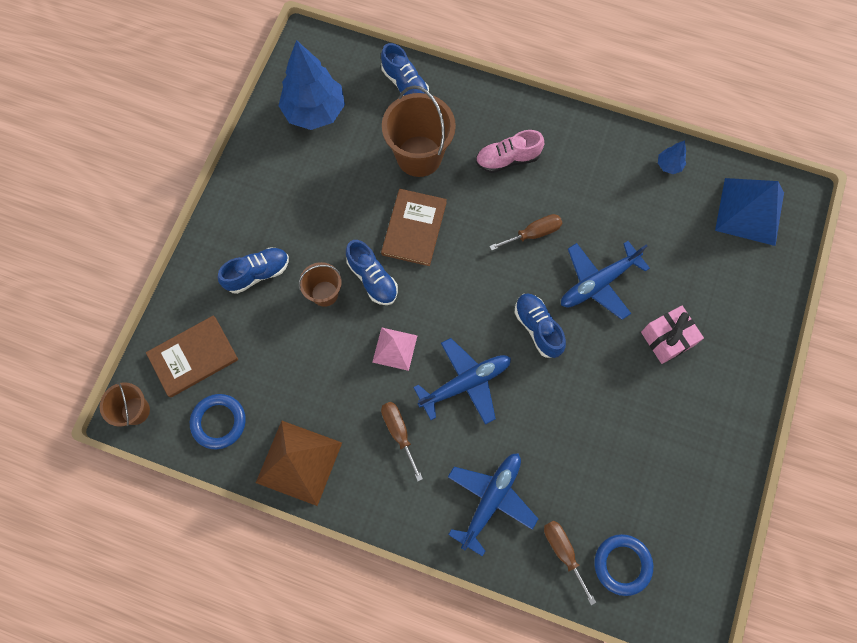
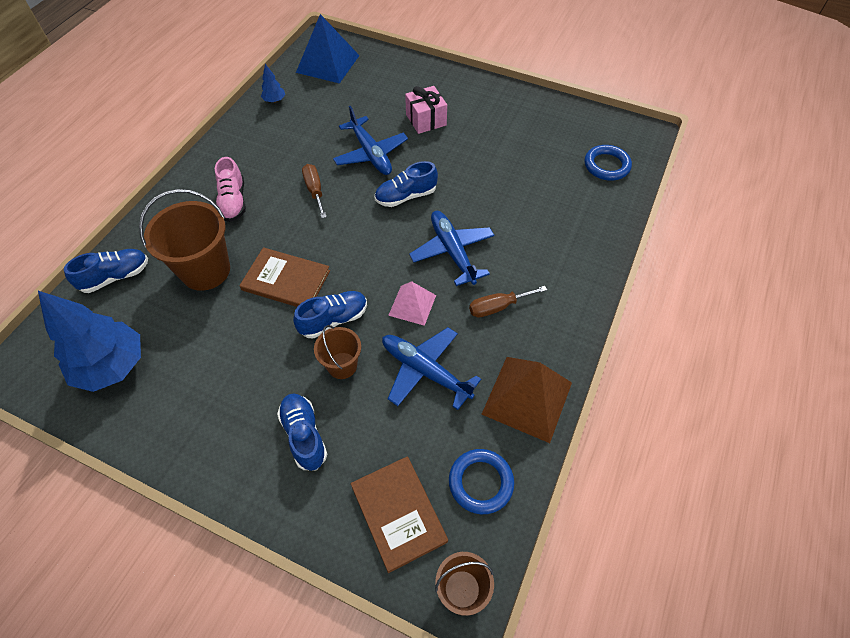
camera: 85 degrees left, 15 degrees down
(490, 500) = (560, 242): blue plane -> blue plane (425, 371)
(563, 552) = (600, 199): brown screwdriver -> none

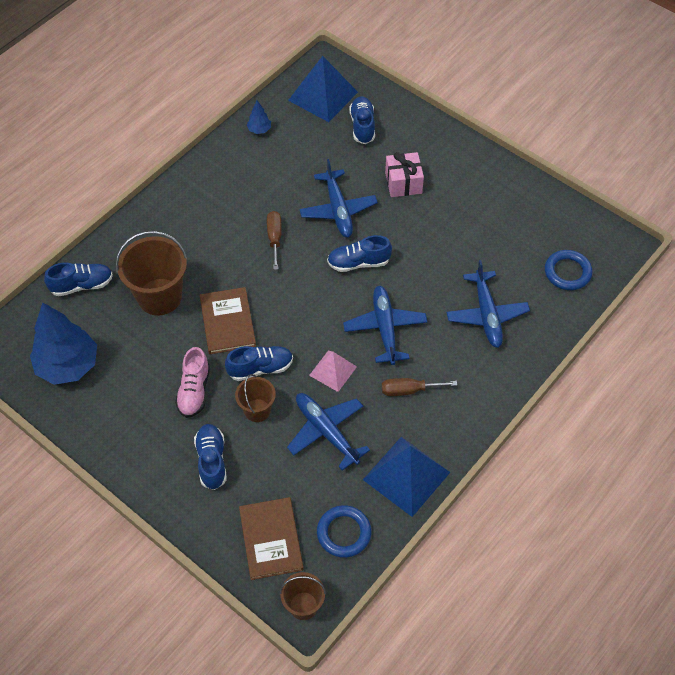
camera: 15 degrees right, 0 degrees up
(233, 202) = (197, 233): pink shoe -> pink shoe (194, 391)
(286, 280) = (227, 322): brown book -> brown book turned 45 degrees clockwise
(372, 81) = (362, 126): none -> blue shoe
(527, 398) = (406, 476): brown pyramid -> blue pyramid
(547, 217) = (486, 314): none -> blue plane

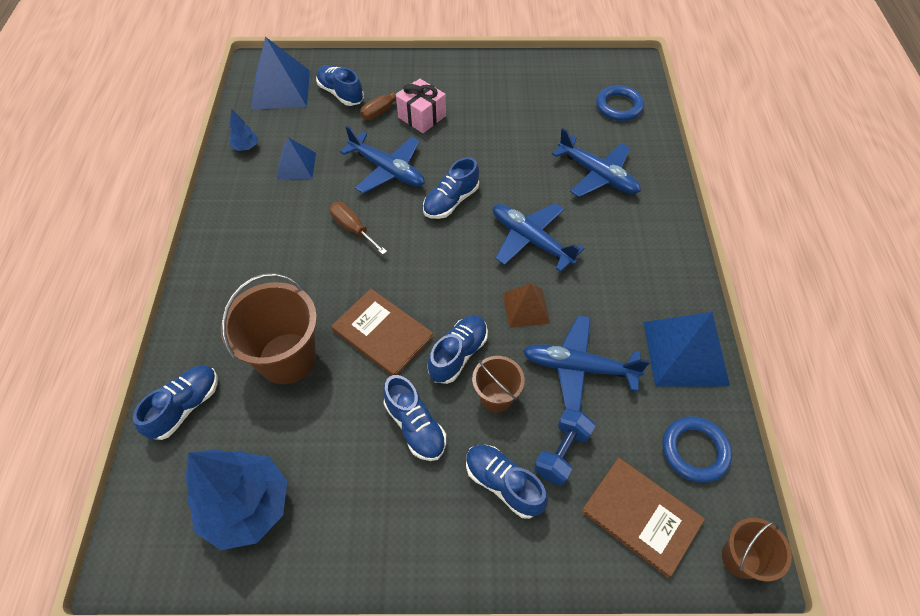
camera: 40 degrees left, 0 degrees up
(194, 391) = (415, 426): pink shoe -> blue shoe
(262, 471) = (562, 452): none -> blue dumbbell
(280, 166) = (296, 165): none -> blue pyramid
(333, 371) = (526, 308): pink pyramid -> brown pyramid
(409, 390) = (606, 277): brown screwdriver -> brown screwdriver (384, 109)

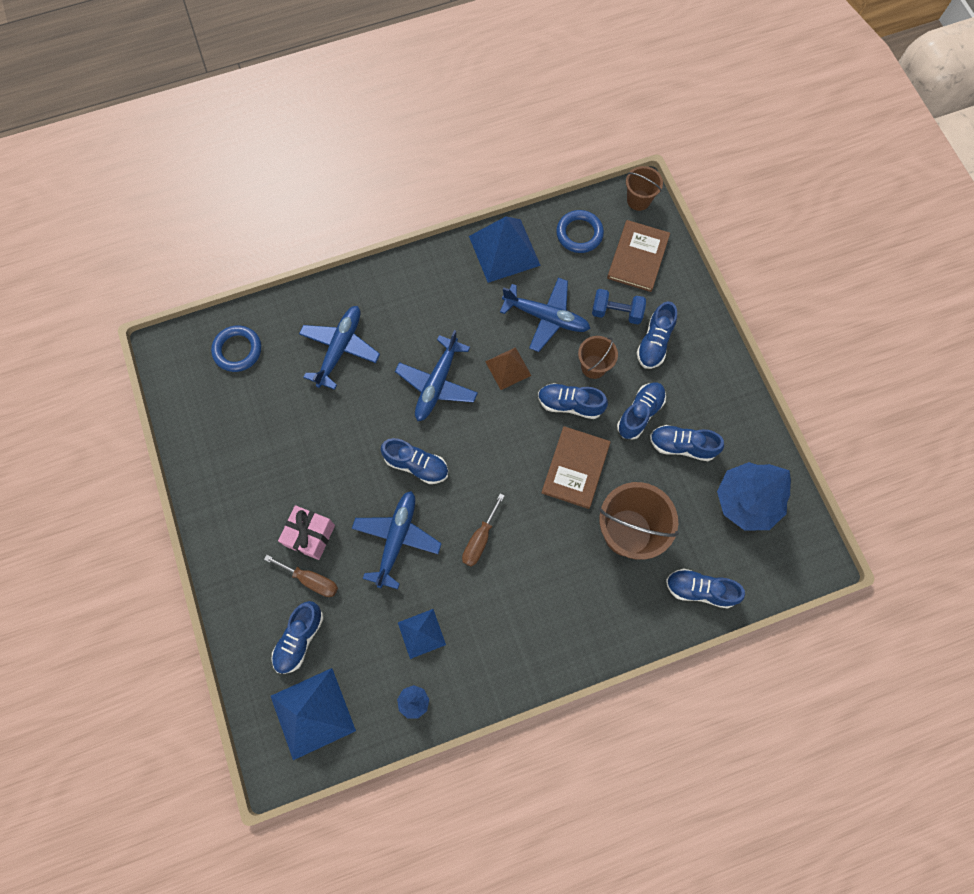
camera: 110 degrees left, 15 degrees up
(353, 459) = (682, 446): none -> blue shoe
(579, 367) = (546, 317): blue plane -> blue plane turned 60 degrees counterclockwise

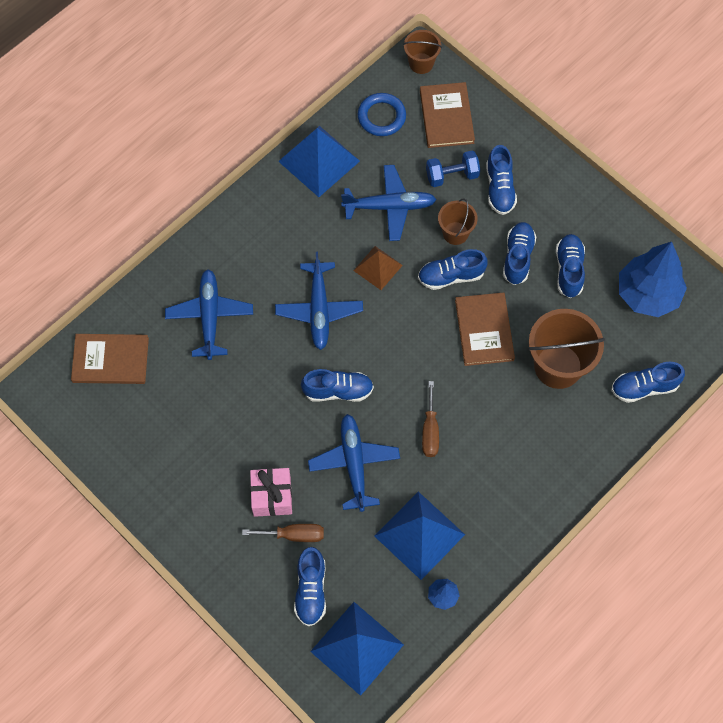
camera: 25 degrees left, 5 degrees down
(237, 350) = (110, 360): blue ring -> brown book
(421, 633) = (419, 535): blue pyramid -> blue pyramid, size x1.70
(682, 446) = (569, 270): blue shoe -> blue shoe turned 105 degrees clockwise

